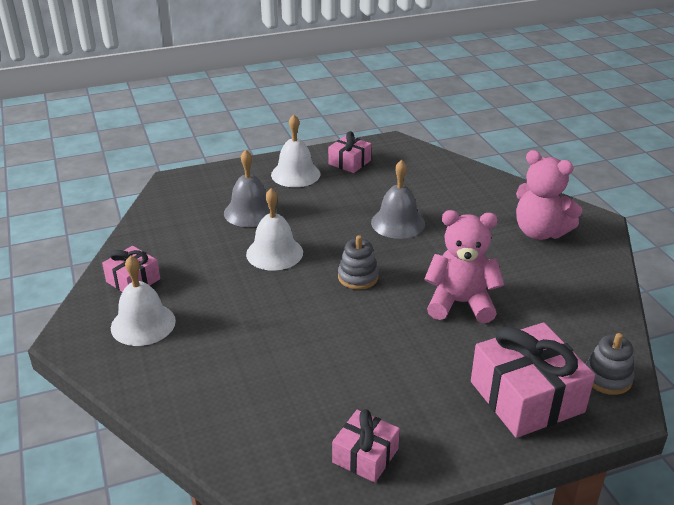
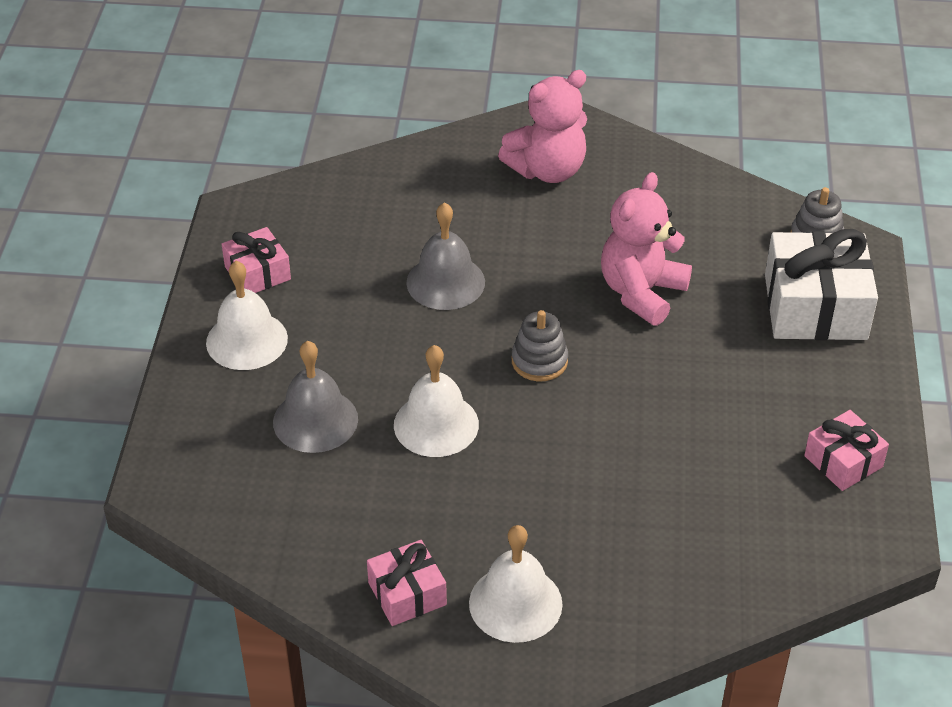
camera: 65 degrees left, 10 degrees up
(526, 397) = (815, 307): pink gift -> white gift

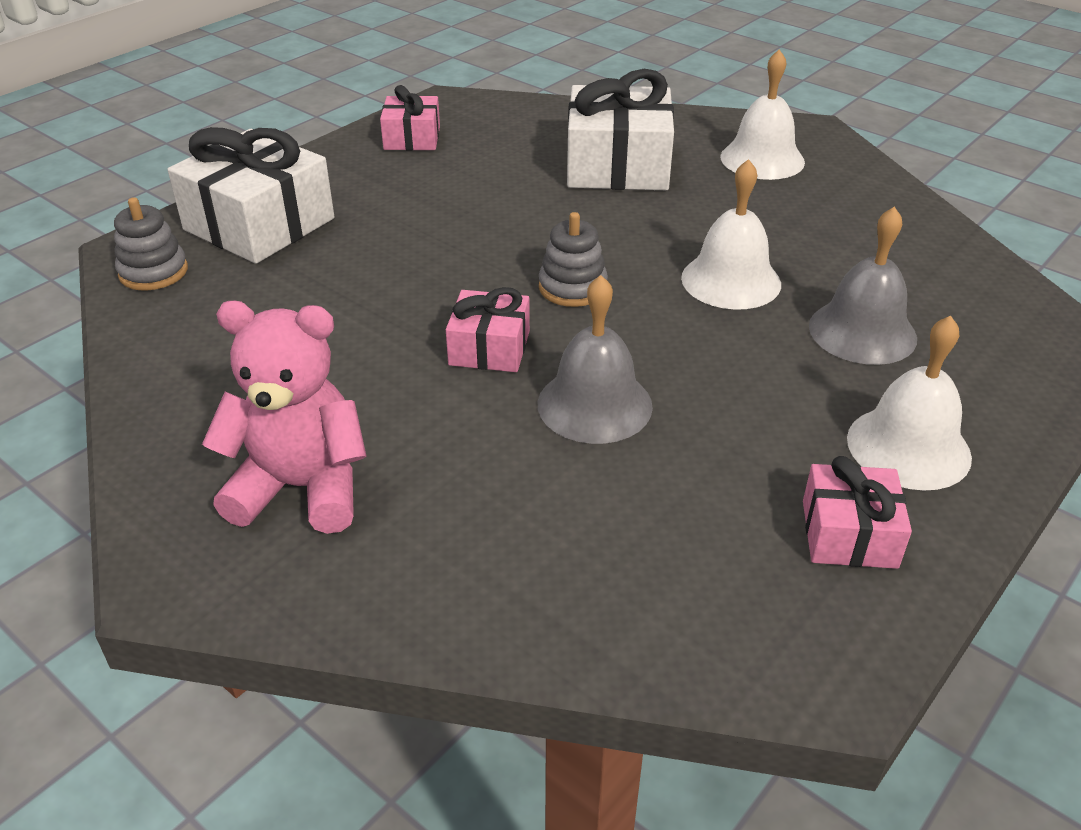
camera: 145 degrees left, 5 degrees down
(407, 594) = (850, 191): pink gift -> pink gift (489, 348)
(633, 519) = (617, 166): none -> white gift
(641, 292) = (394, 300): pink teddy bear -> none

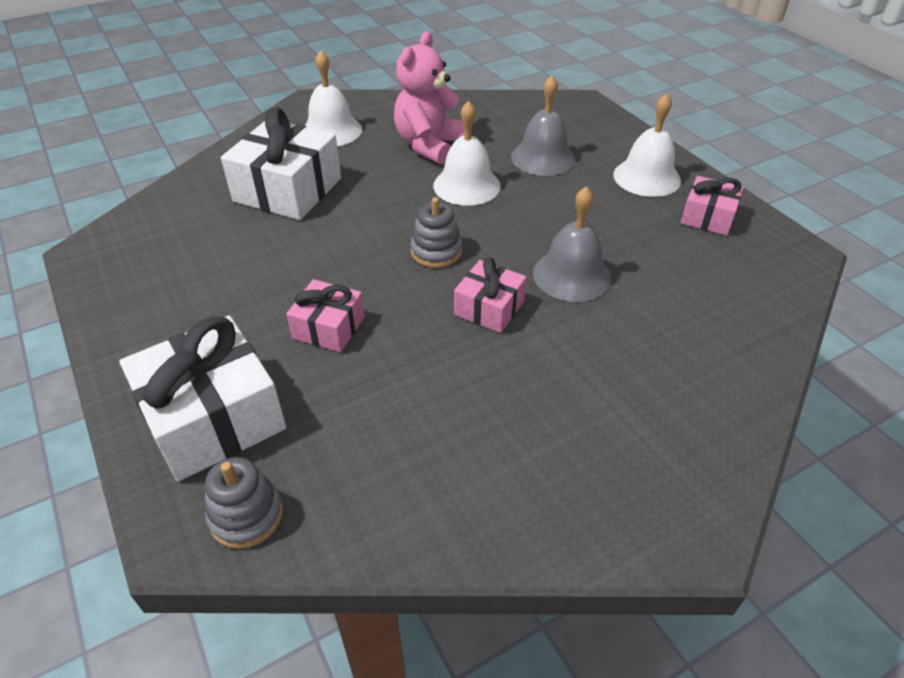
camera: 70 degrees left, 5 degrees up
(301, 488) = (616, 440): pink teddy bear -> pink teddy bear (429, 145)
(412, 138) = (139, 285): pink gift -> pink gift (328, 327)

